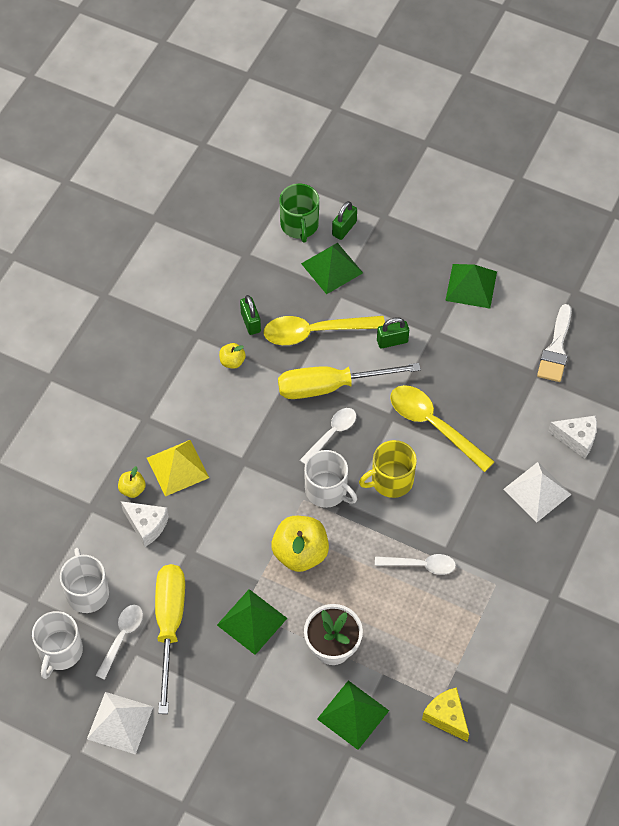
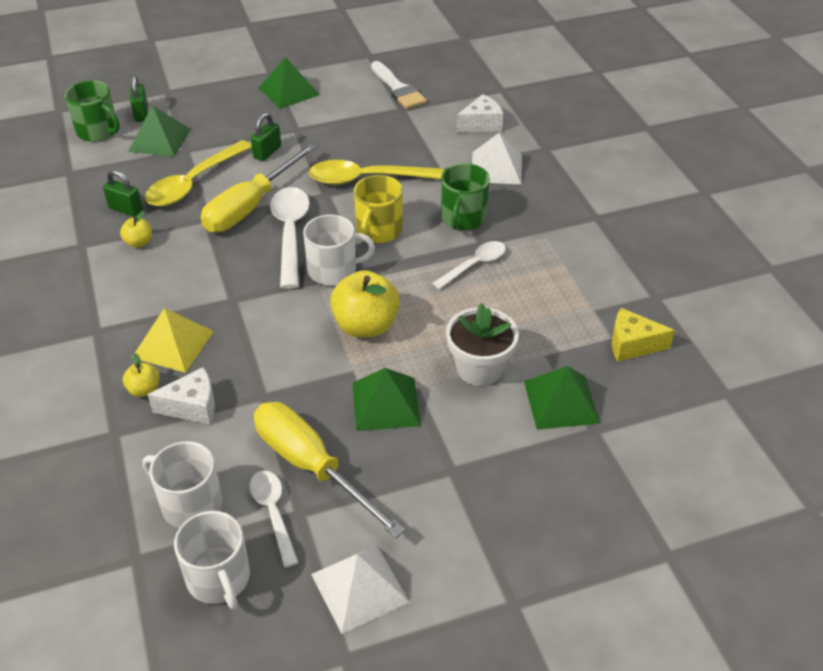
camera: 45 degrees left, 15 degrees down
(331, 434) = (290, 234): white spoon -> white spoon, size x1.63
(459, 518) = (463, 218): none -> green mug

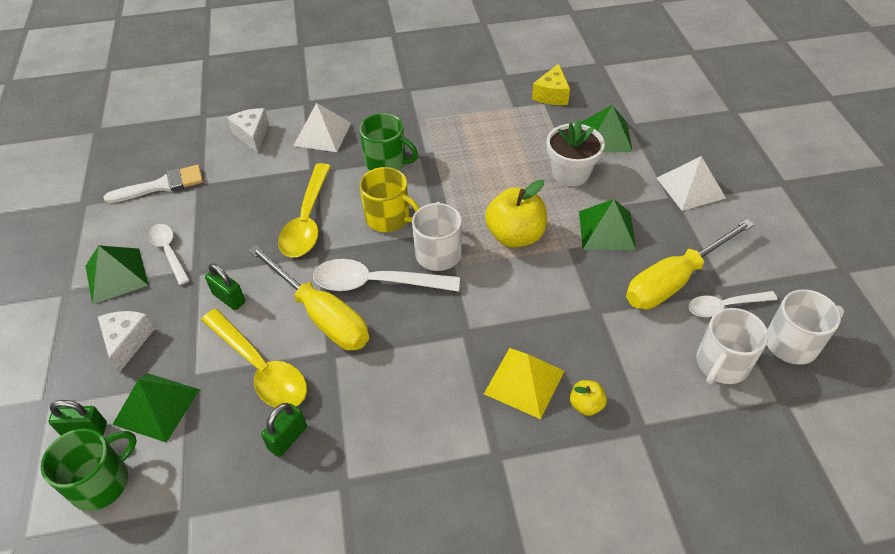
camera: 80 degrees left, 5 degrees up
(139, 242) = (355, 420): yellow apple -> none
(192, 406) = (608, 364): white cheese -> white cheese (127, 342)
(359, 588) = (785, 258): white pyramid -> white pyramid (690, 188)
(474, 265) = (450, 162): white spoon -> white spoon (169, 252)

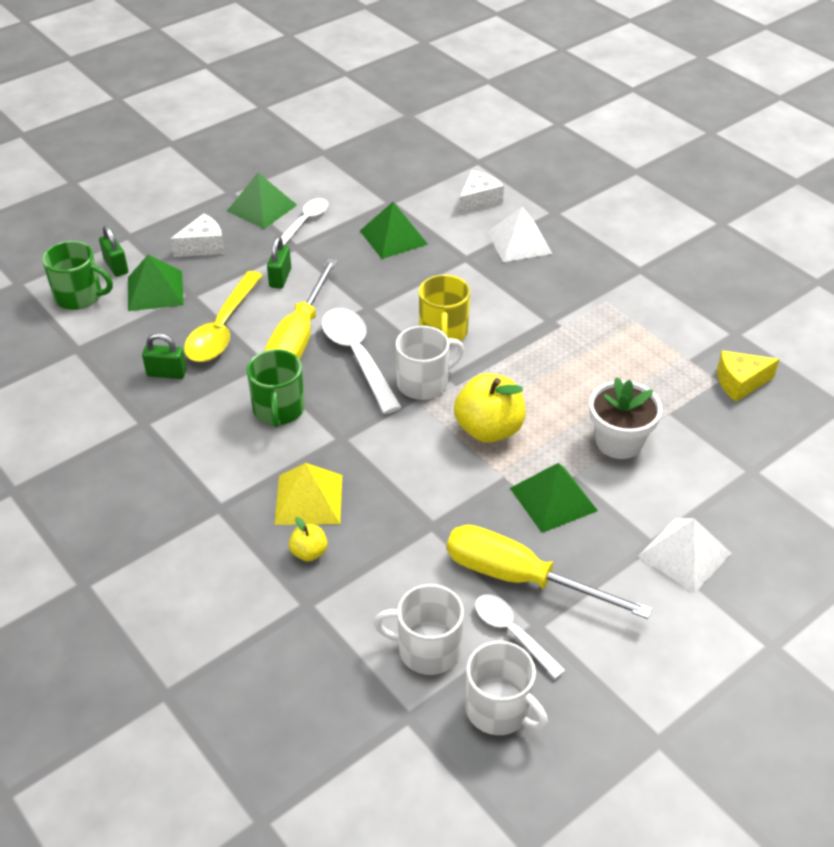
camera: 60 degrees right, 5 degrees down
(162, 185) = (374, 182): white brush -> none
(307, 220) = (400, 282): yellow spoon -> none
(386, 162) = (517, 300): green mug -> green mug (278, 409)
(606, 136) = (709, 452): green pyramid -> green pyramid (393, 237)

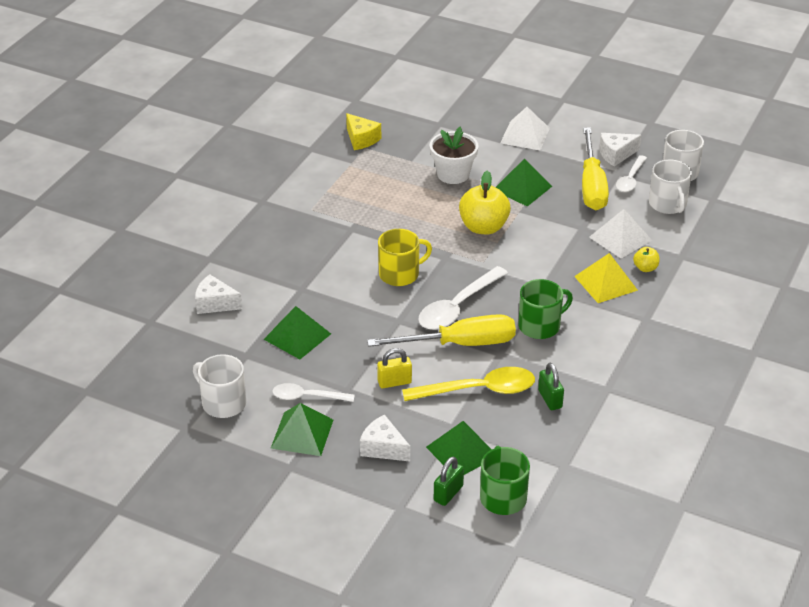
camera: 115 degrees left, 5 degrees down
(280, 278) = (394, 382): green padlock -> yellow padlock
(424, 383) = (461, 267): white mug -> white mug (223, 403)
(519, 242) = (262, 266): white pyramid -> white pyramid (620, 238)
(585, 645) = (616, 155): none -> white cheese

